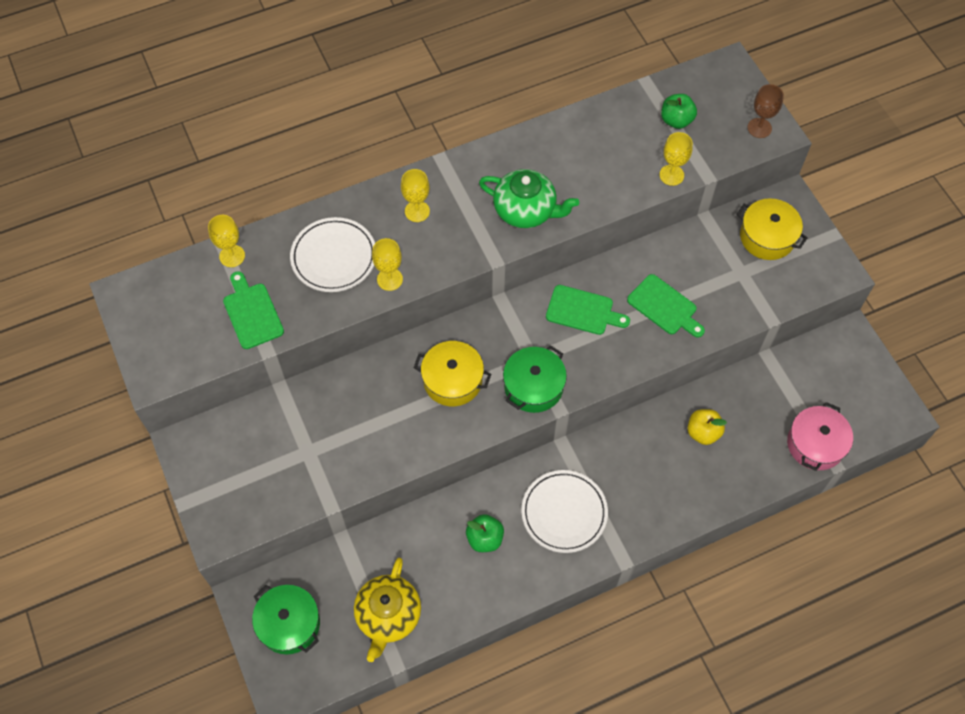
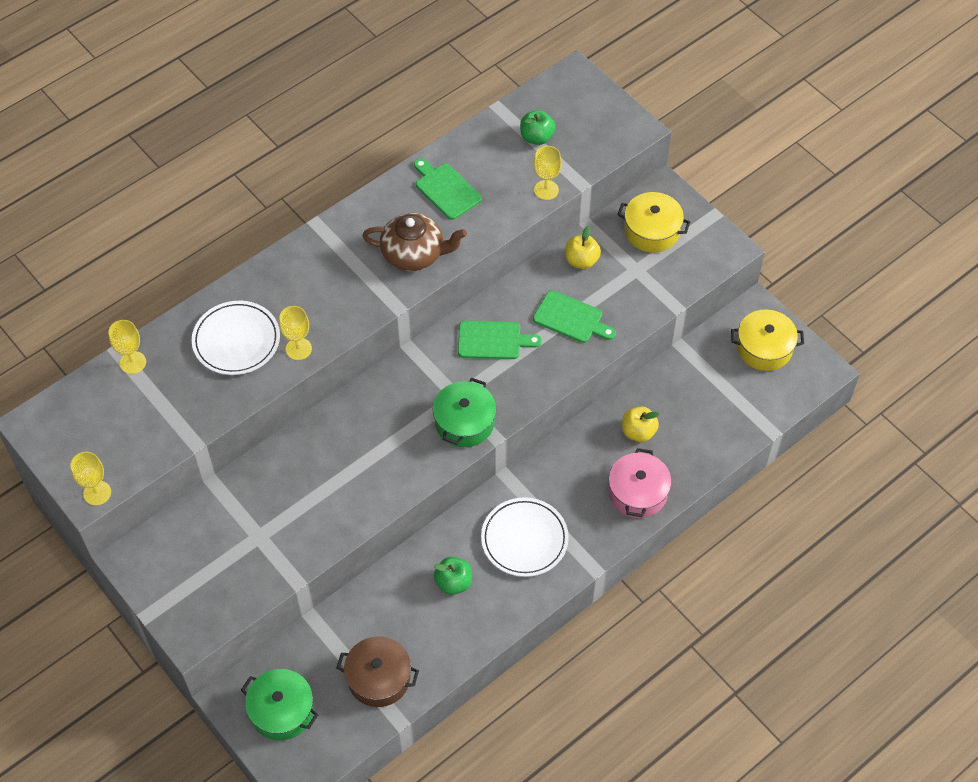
camera: 15 degrees left, 5 degrees down
(252, 313) = (170, 412): green cutting board -> green cutting board (446, 190)
(388, 616) = (379, 678): yellow teapot -> brown pot
(417, 211) = (307, 278): yellow goblet -> yellow goblet (97, 493)
(452, 380) = (383, 435): yellow pot -> yellow pot (764, 348)
(526, 210) = (414, 254): green teapot -> brown teapot
(690, 251) = (581, 260): none -> yellow apple
(759, 128) = (618, 128): brown goblet -> none
(815, 444) = (748, 417): pink pot -> pink pot (638, 492)

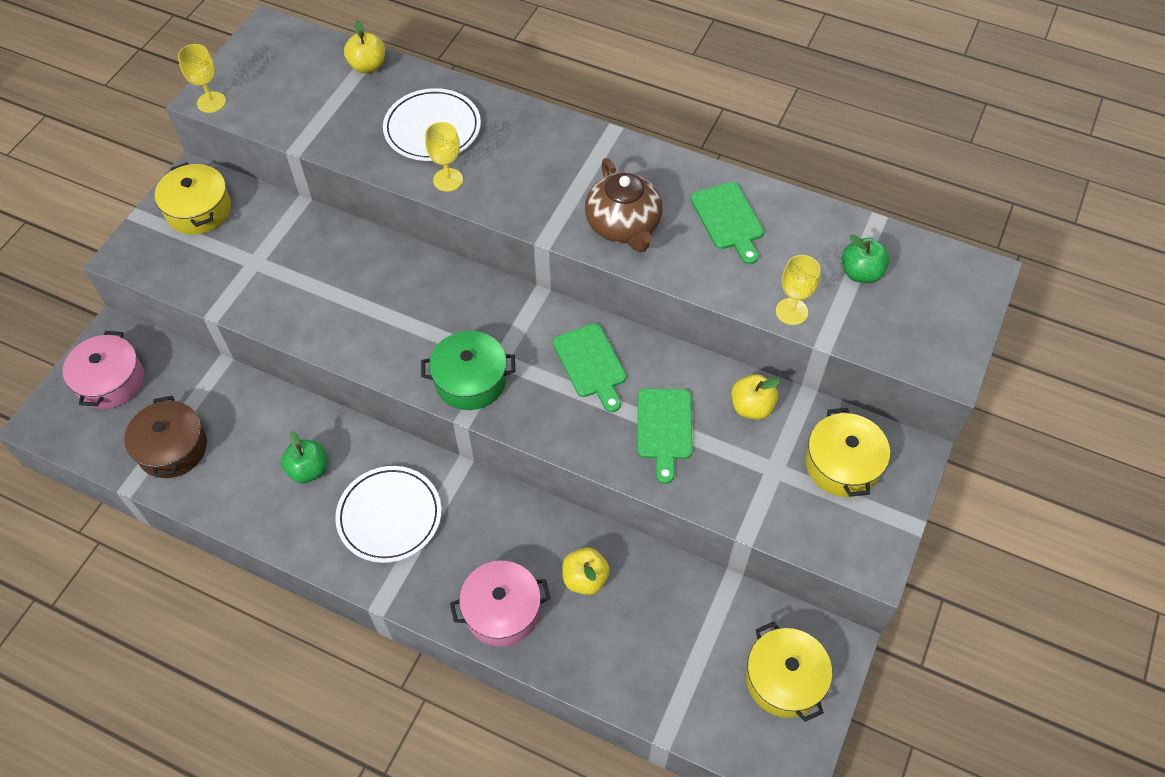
camera: 65 degrees right, 0 degrees up
(133, 362) = (368, 66): yellow goblet -> yellow apple
(173, 564) = (199, 210): none -> yellow pot
(282, 711) = (110, 381): green pot -> pink pot
(446, 190) = (728, 219): green cutting board -> green cutting board turned 135 degrees clockwise

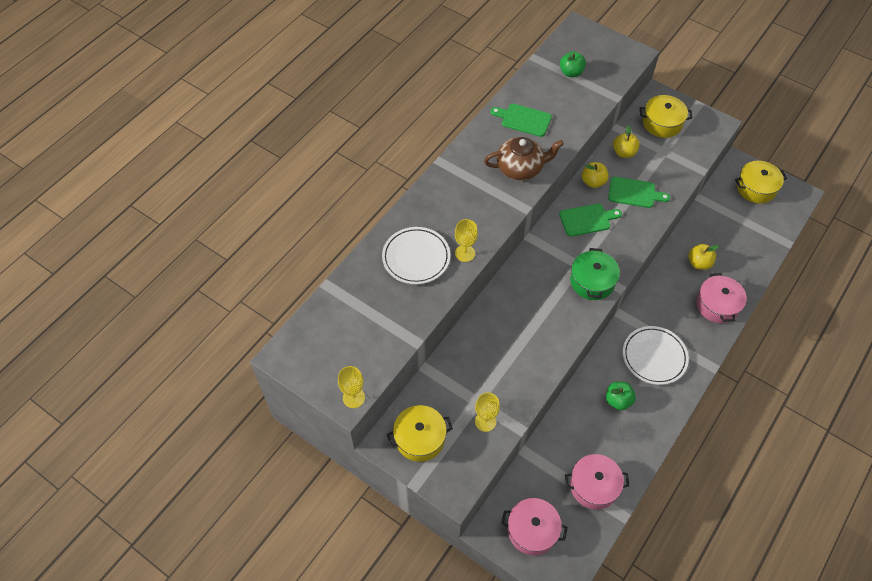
camera: 80 degrees left, 0 degrees up
(172, 448) = (594, 486): brown pot -> pink pot
(368, 66) = (343, 291): yellow apple -> yellow apple (593, 182)
(728, 219) = (523, 120): green cutting board -> green cutting board turned 150 degrees counterclockwise
(791, 311) = (593, 106): yellow goblet -> yellow goblet (485, 421)

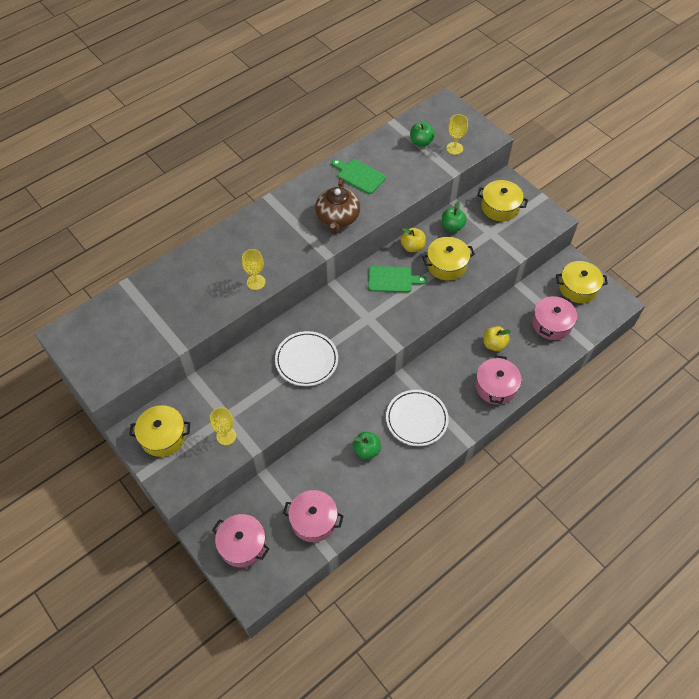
camera: 15 degrees right, 0 degrees up
(353, 397) = (107, 384): yellow goblet -> yellow goblet (454, 148)
(416, 257) = (211, 276): white plate -> white plate (306, 360)
(520, 168) = (337, 218): brown teapot -> brown teapot turned 90 degrees clockwise
(592, 281) = (374, 335): green pot -> none
(624, 152) = (452, 226): yellow apple -> green apple
(634, 193) = (446, 265): green cutting board -> yellow pot
(745, 230) = (551, 324): none -> pink pot

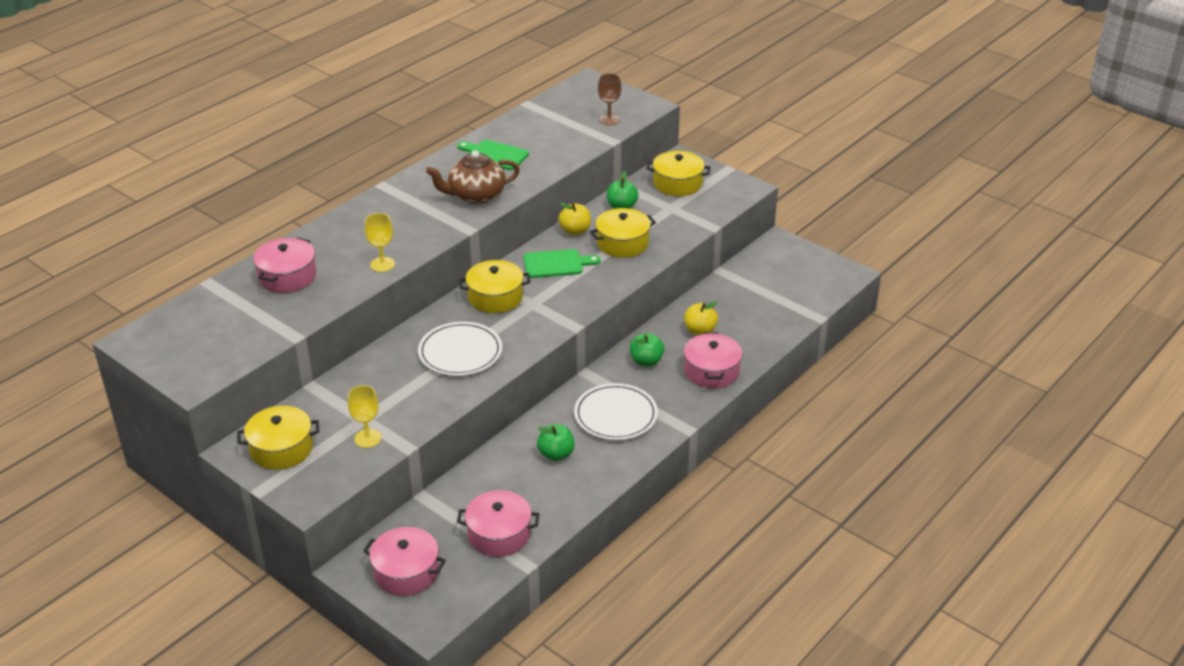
camera: 10 degrees left, 20 degrees down
(337, 218) = (476, 195): brown teapot -> brown teapot turned 75 degrees clockwise
(421, 142) = (566, 118): green apple -> green apple (646, 361)
(454, 148) = (609, 120): yellow goblet -> brown goblet
(551, 324) = (768, 303): pink pot -> pink pot (287, 276)
(578, 288) = (794, 265): yellow pot -> yellow pot (495, 297)

